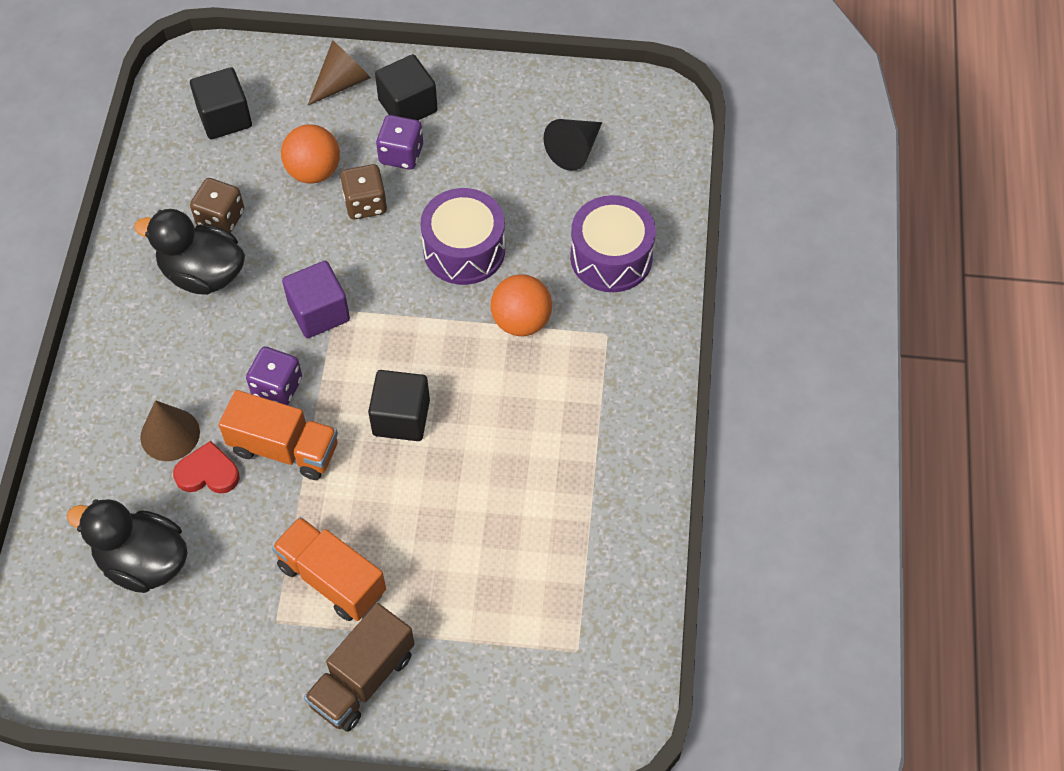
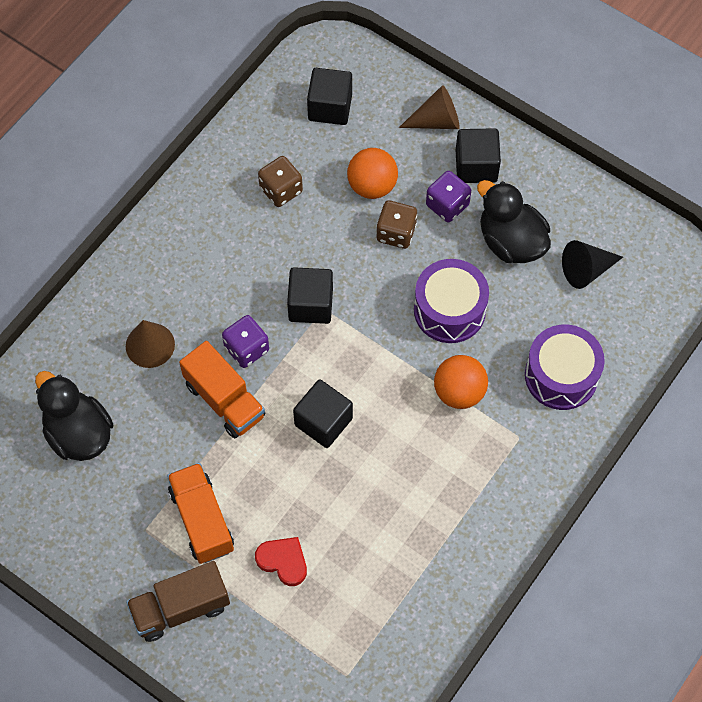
camera: 30 degrees right, 5 degrees up
(203, 274) = (243, 229): black duck -> black duck (511, 242)
(208, 473) = (160, 389): red heart -> red heart (283, 561)
(319, 312) = (310, 304): purple cube -> black cube

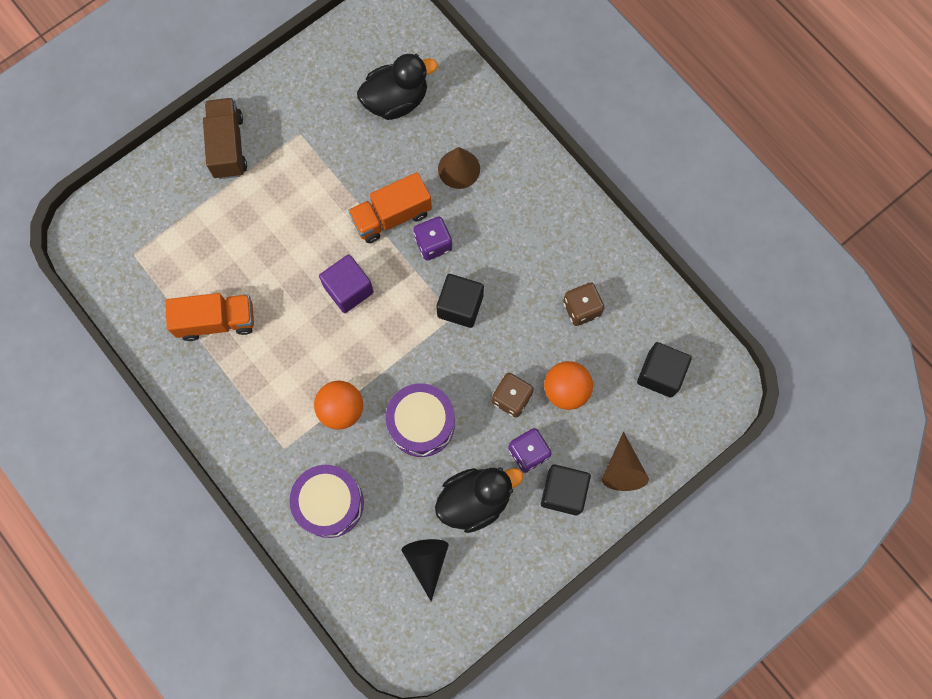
camera: 105 degrees right, 10 degrees up
(202, 520) = (294, 176): orange truck -> orange truck (216, 321)
(283, 561) = (239, 229): red heart -> none
(323, 421) = (348, 289): black cube -> purple cube

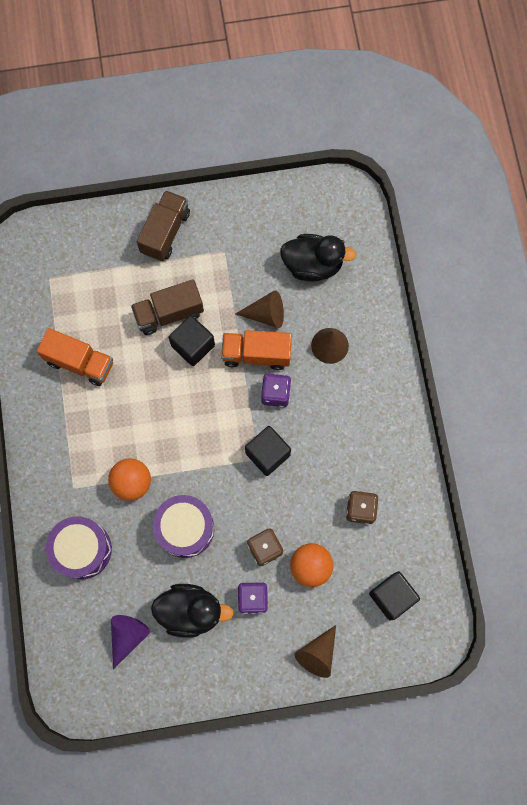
camera: 30 degrees right, 0 degrees up
(279, 223) = (169, 313): none -> brown truck
(348, 289) = (191, 393): purple cube -> none
(378, 173) = (266, 314): none -> brown cone
(427, 562) = (127, 637): black cone -> purple cone
(563, 492) = (261, 645): black cube -> black cube (193, 345)

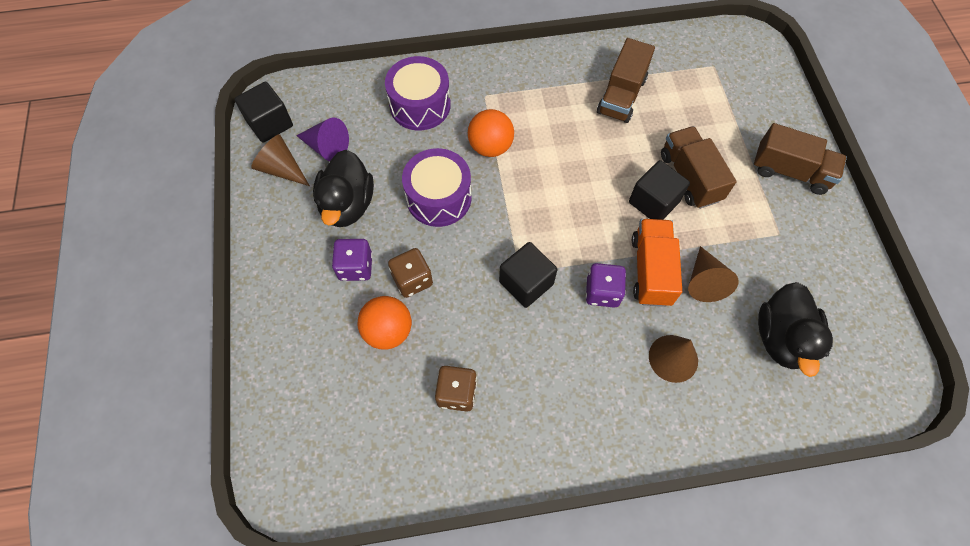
camera: 90 degrees right, 10 degrees down
(80, 362) = (621, 96): orange truck -> brown truck
(317, 653) = (284, 338): brown cone -> brown cone (282, 169)
(391, 596) = (343, 430): black cube -> black cube (270, 123)

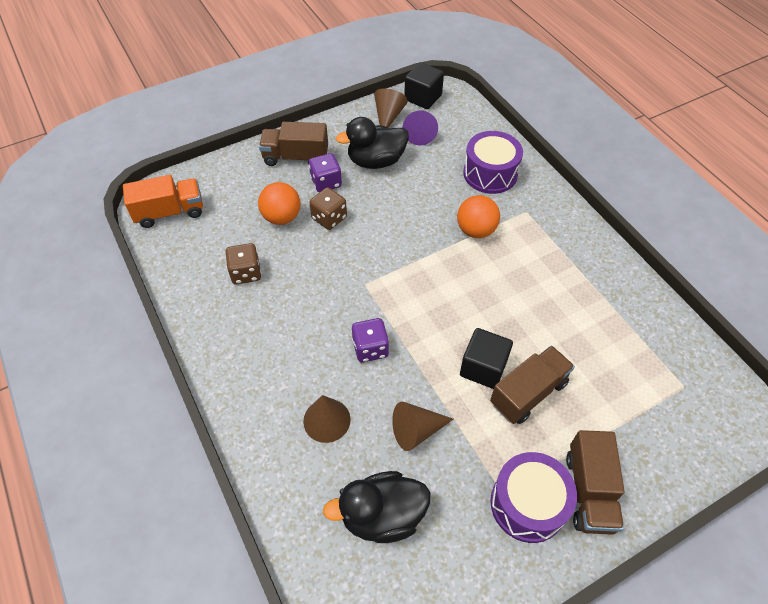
camera: 70 degrees right, 10 degrees down
(439, 198) = (409, 212): purple drum -> purple drum (528, 504)
(526, 283) = (356, 291): black cube -> none
(621, 96) = (590, 312): brown truck -> brown truck (296, 157)
(651, 270) = (408, 382): orange truck -> orange truck (170, 212)

